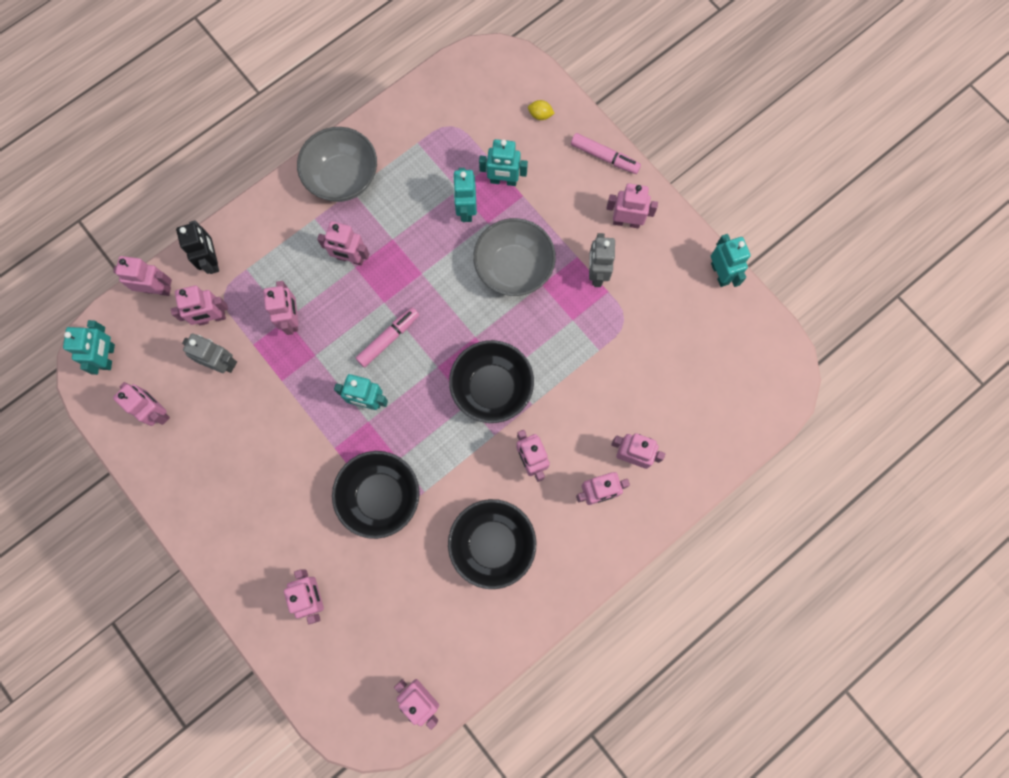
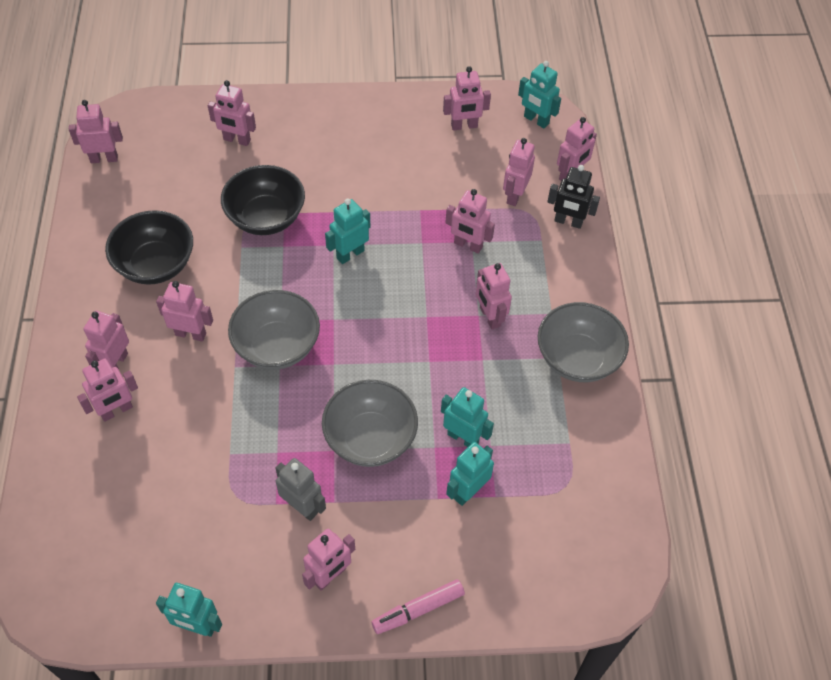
camera: 125 degrees right, 20 degrees down
(221, 363) = (470, 181): grey robot -> none
(350, 258) = (489, 317): pink robot -> pink robot turned 75 degrees counterclockwise
(388, 339) = (390, 300): pink marker -> none
(492, 388) = (277, 346): black bowl -> grey bowl
(540, 115) = (516, 580): yellow lemon -> none

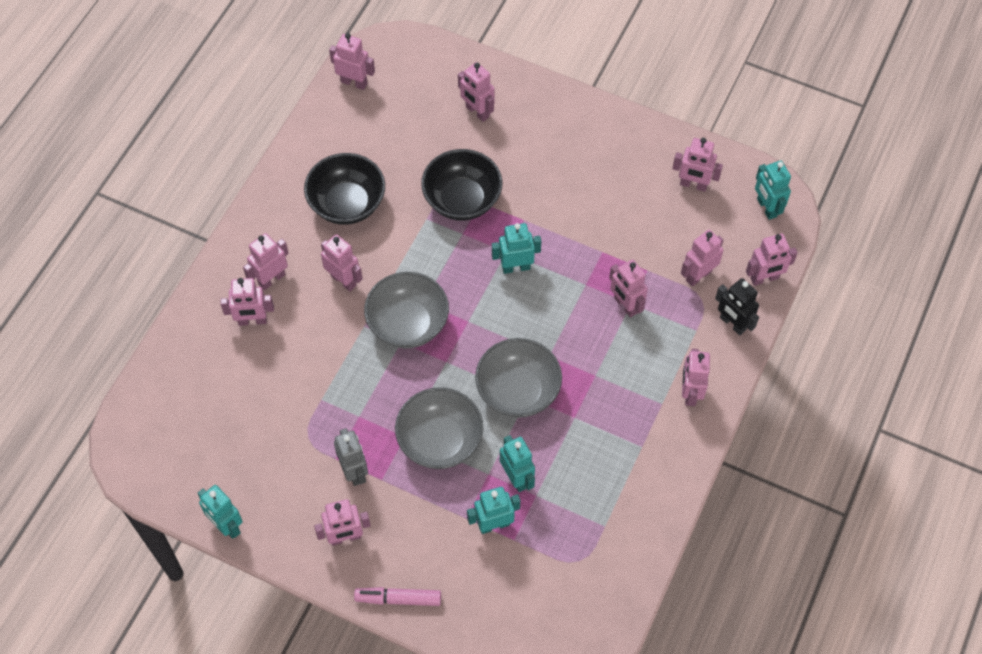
camera: 30 degrees right, 5 degrees up
(489, 317) = (604, 381): pink robot -> pink robot (690, 393)
(577, 358) = (659, 455): grey bowl -> grey bowl (518, 391)

